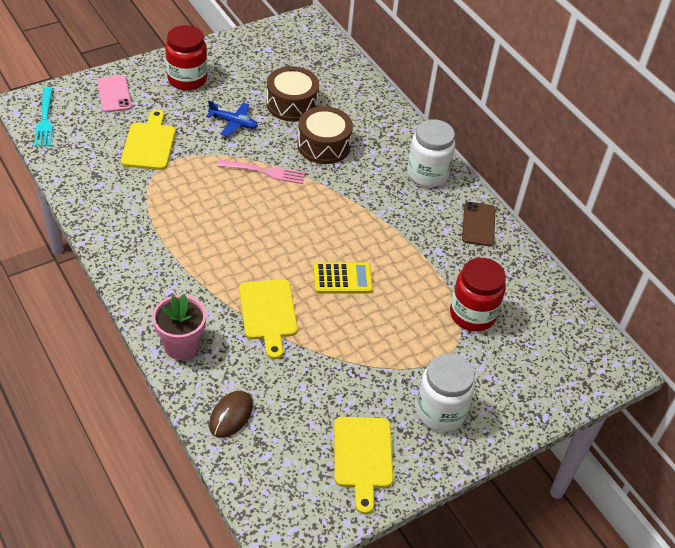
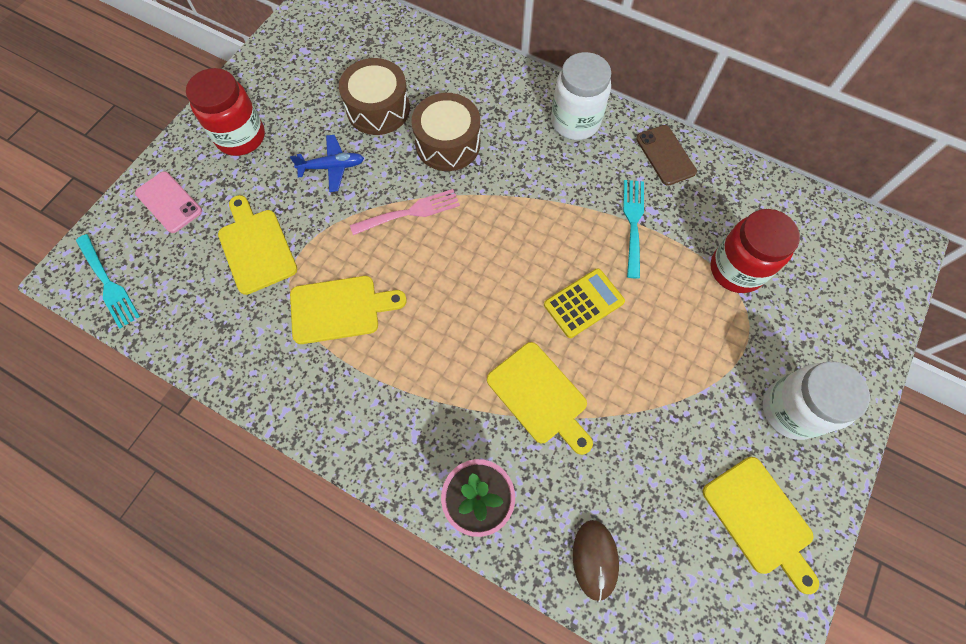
camera: 25 degrees left, 20 degrees up
(176, 202) = (340, 309): none -> yellow cutting board
(418, 252) = (633, 223): none -> turquoise fork

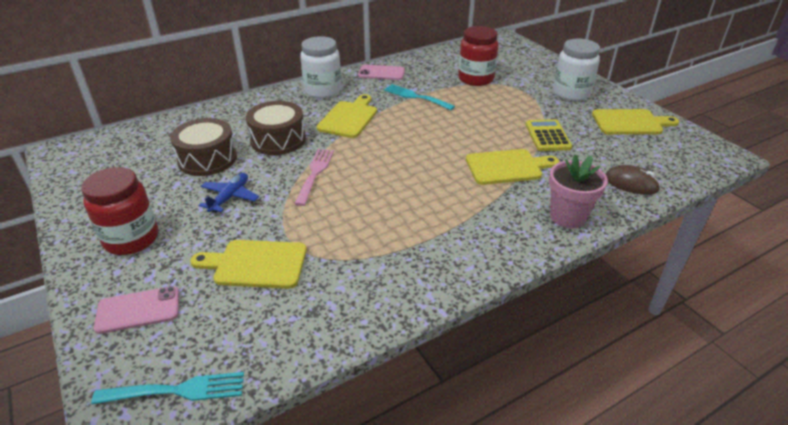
camera: 60 degrees left, 30 degrees down
(340, 309) = (363, 234): yellow cutting board -> yellow cutting board (349, 118)
(583, 303) = (454, 130): yellow calculator -> yellow calculator (547, 136)
(665, 155) = (381, 73): brown phone -> pink phone

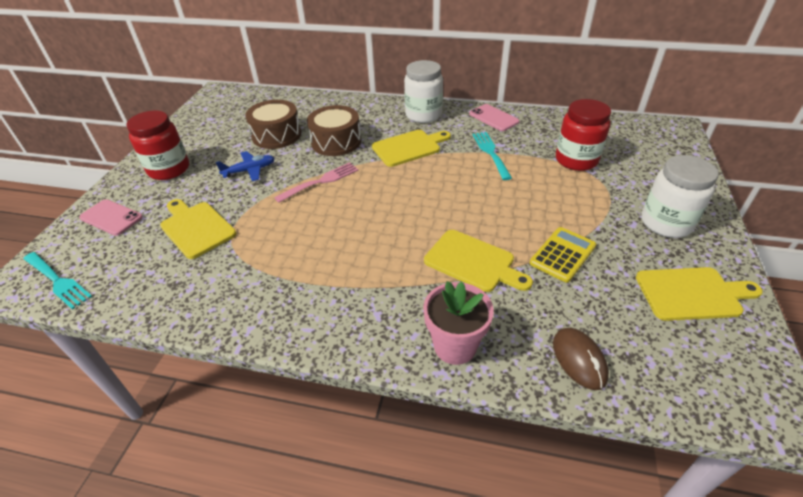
camera: 45 degrees right, 5 degrees up
(630, 123) = (692, 293): yellow cutting board -> yellow cutting board turned 45 degrees counterclockwise

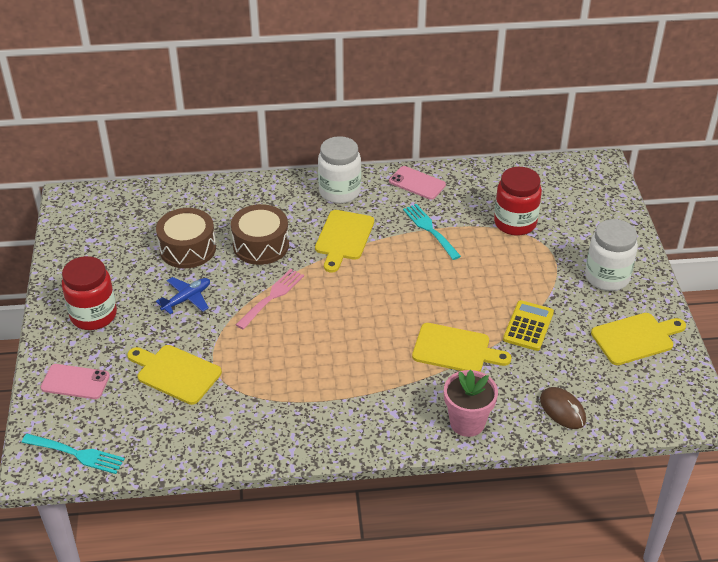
camera: 20 degrees left, 0 degrees up
(409, 147) = (343, 238): yellow cutting board -> yellow cutting board turned 150 degrees clockwise

